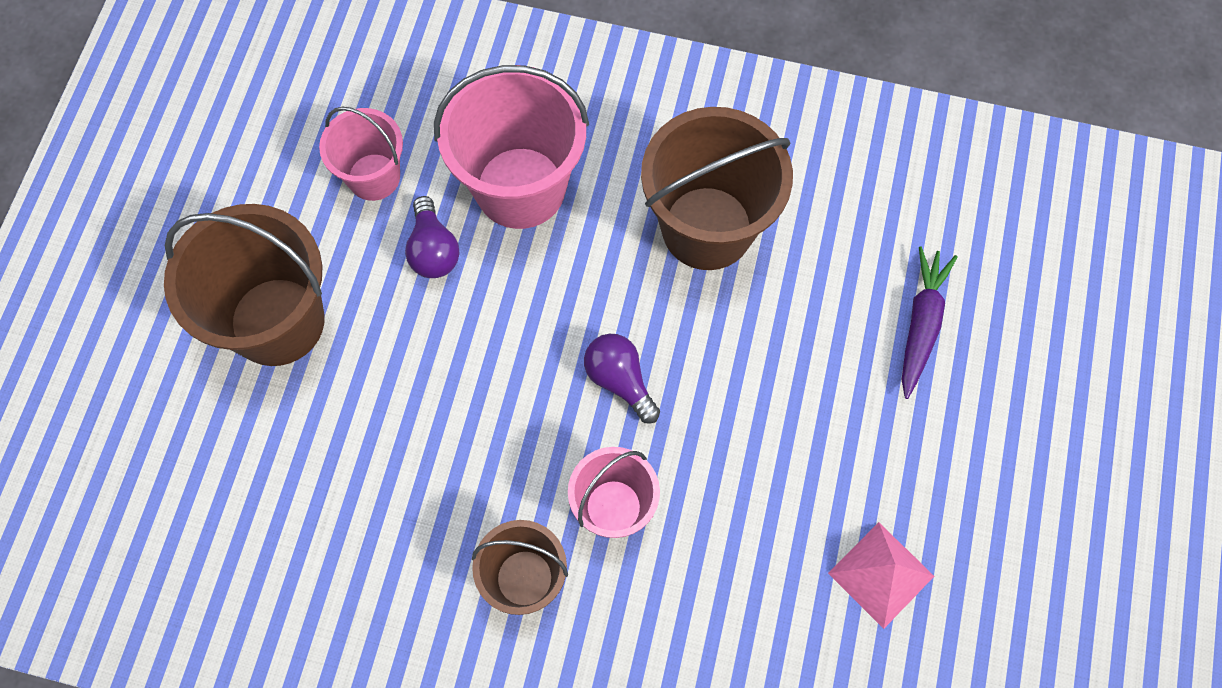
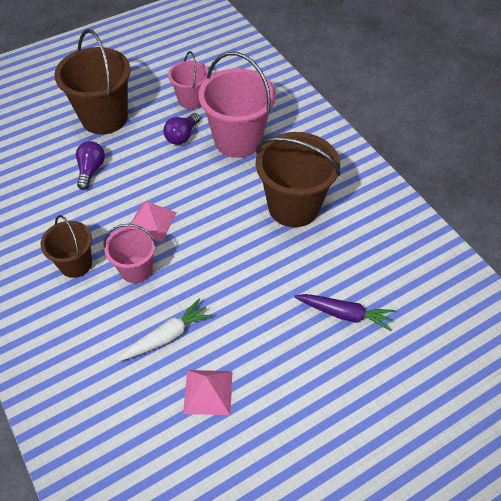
camera: 45 degrees right, 15 degrees down
(551, 422) = (151, 222): none -> pink pyramid
(620, 380) = (194, 229): purple light bulb -> purple light bulb (91, 170)
(756, 556) = (166, 336): none -> white carrot
(921, 324) = (344, 314): purple carrot -> purple carrot turned 45 degrees clockwise

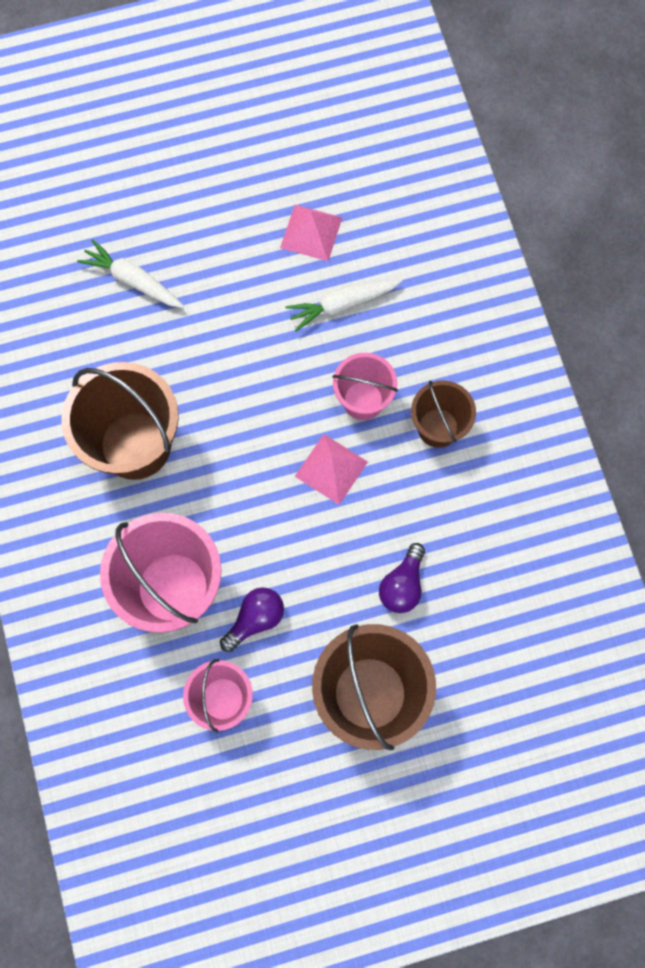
camera: 165 degrees left, 20 degrees up
(344, 314) = (133, 281): purple carrot -> white carrot

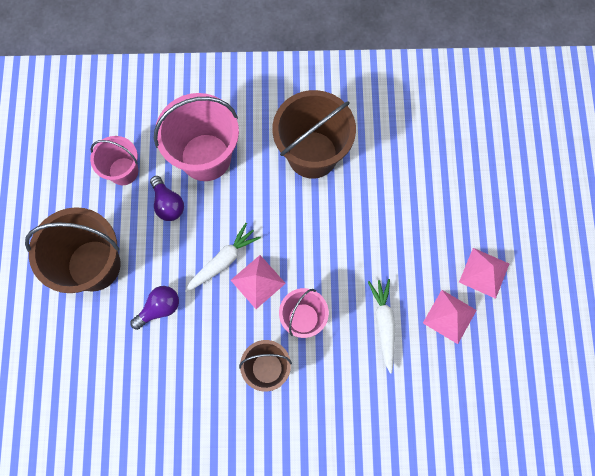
camera: 105 degrees right, 0 degrees up
(133, 281) = (437, 179): white carrot -> white carrot (223, 261)
(245, 204) = (484, 273): none -> pink pyramid
(402, 585) = (159, 308): purple light bulb -> purple light bulb turned 105 degrees clockwise

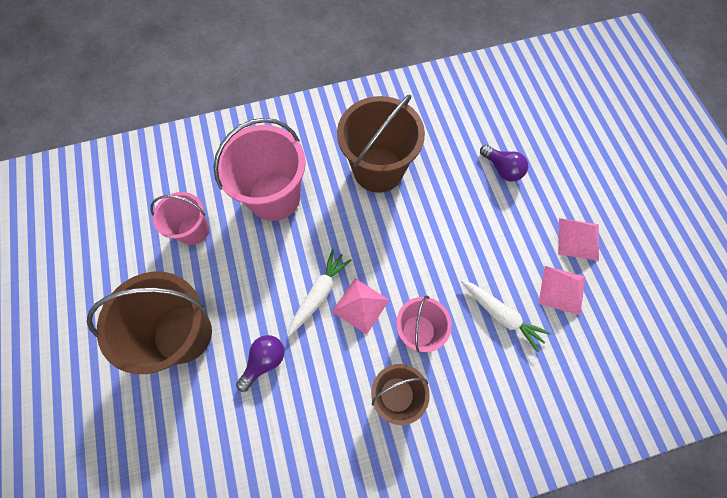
camera: 15 degrees left, 5 degrees down
(168, 204) = (247, 251): purple light bulb -> purple light bulb (502, 169)
(384, 324) = (501, 315): white carrot -> white carrot turned 150 degrees clockwise

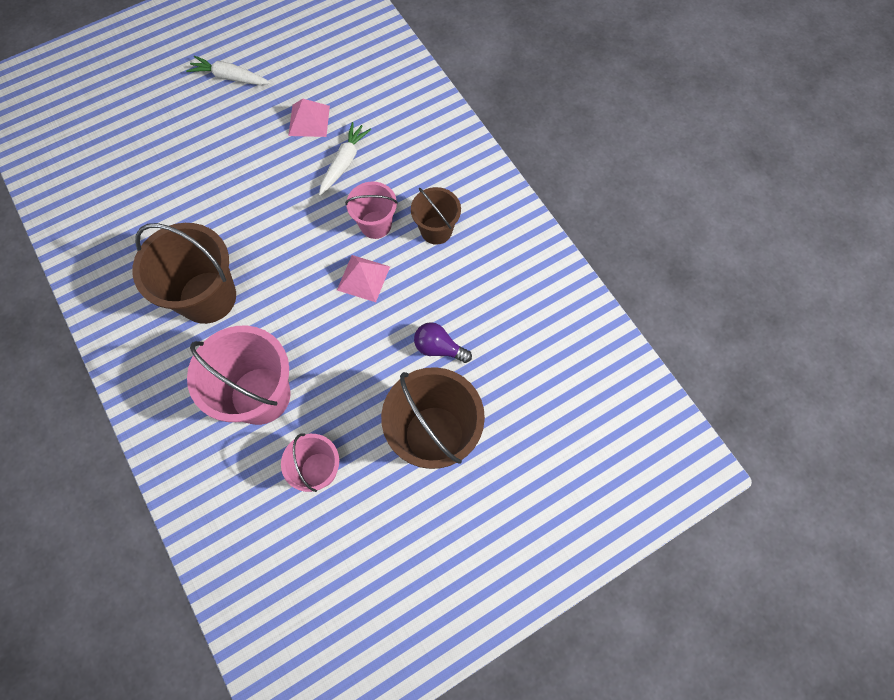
camera: 105 degrees left, 0 degrees up
(319, 294) = (361, 318): white carrot -> white carrot (230, 78)
(502, 169) = (188, 182): purple light bulb -> none
(578, 239) = (255, 112): pink pyramid -> none

